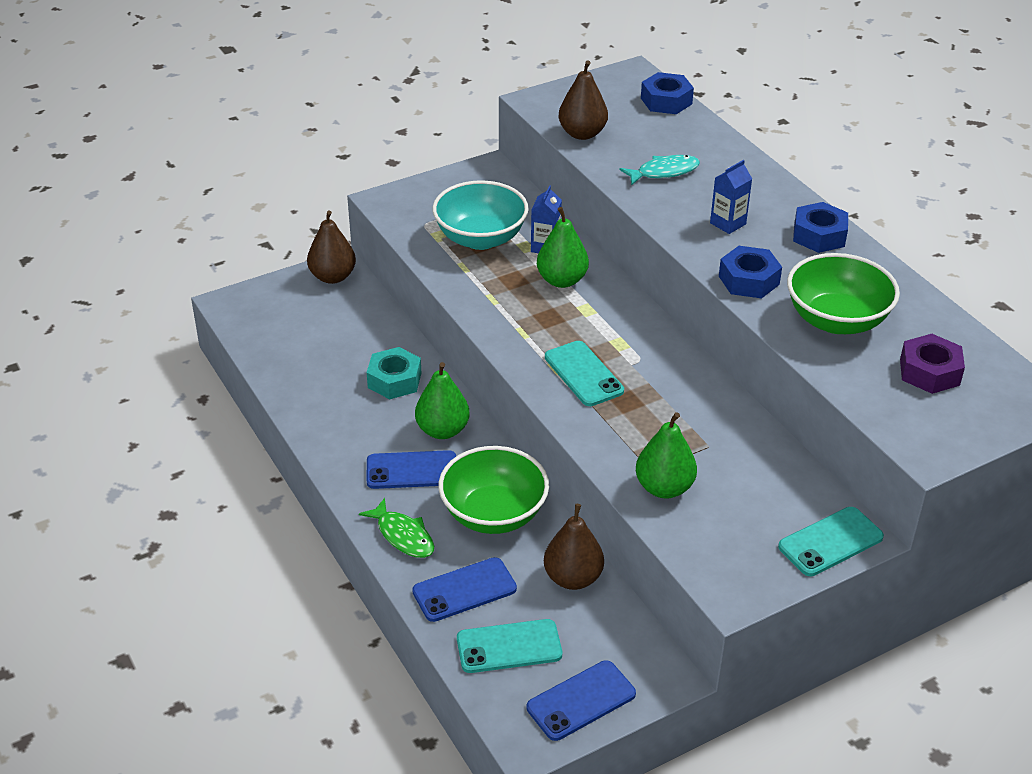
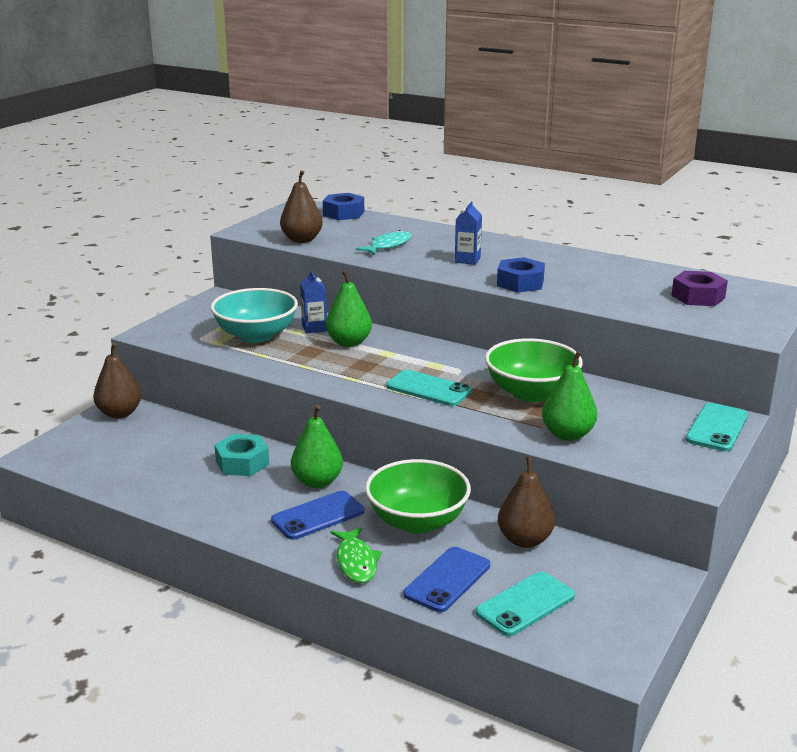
camera: 30 degrees left, 15 degrees down
(403, 536) = (356, 562): green fish -> green fish turned 60 degrees clockwise
(581, 701) = (621, 618): blue phone -> none
(819, 235) = (536, 252): blue nut -> none
(836, 320) = (605, 288): green bowl -> green bowl (531, 393)

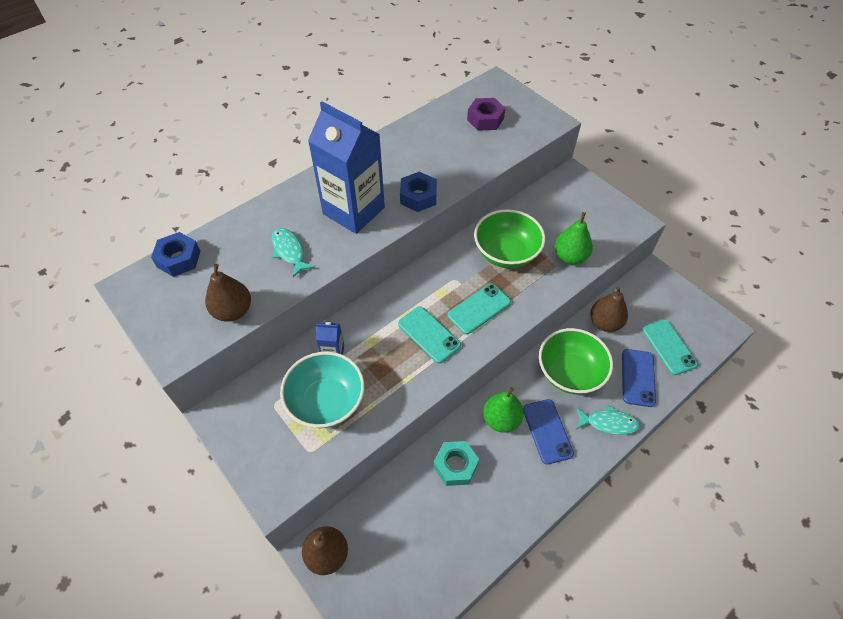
camera: 70 degrees left, 30 degrees up
(349, 342) = (375, 336): green pear -> none
(356, 562) = (608, 423): green fish -> turquoise fish
(447, 580) = (638, 377): blue phone -> blue phone turned 45 degrees clockwise
(467, 260) = (353, 210): blue carton -> blue carton, size x2.39
(717, 428) = (581, 185): turquoise phone -> turquoise phone (429, 334)

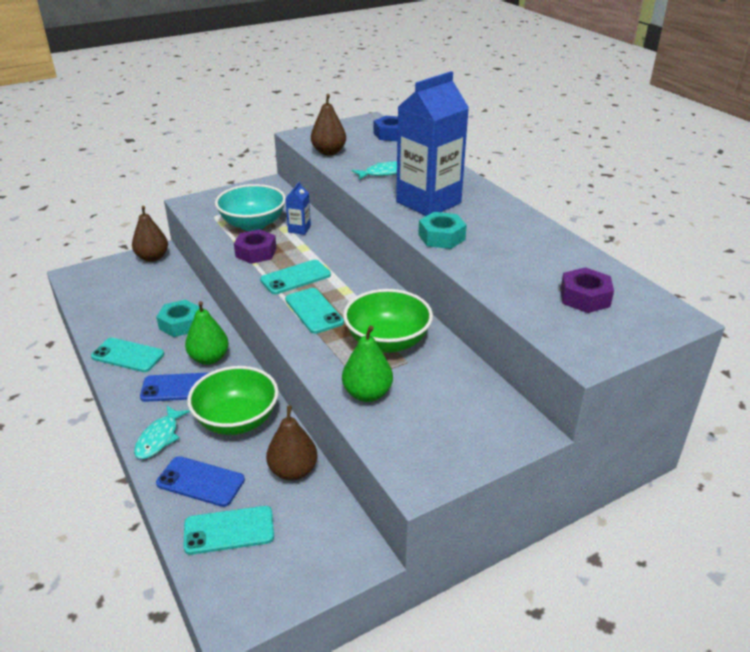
camera: 100 degrees right, 20 degrees down
(388, 381) = (256, 252): none -> purple nut
(418, 196) = (441, 237): blue nut -> turquoise nut
(517, 497) = (128, 355): none -> turquoise phone

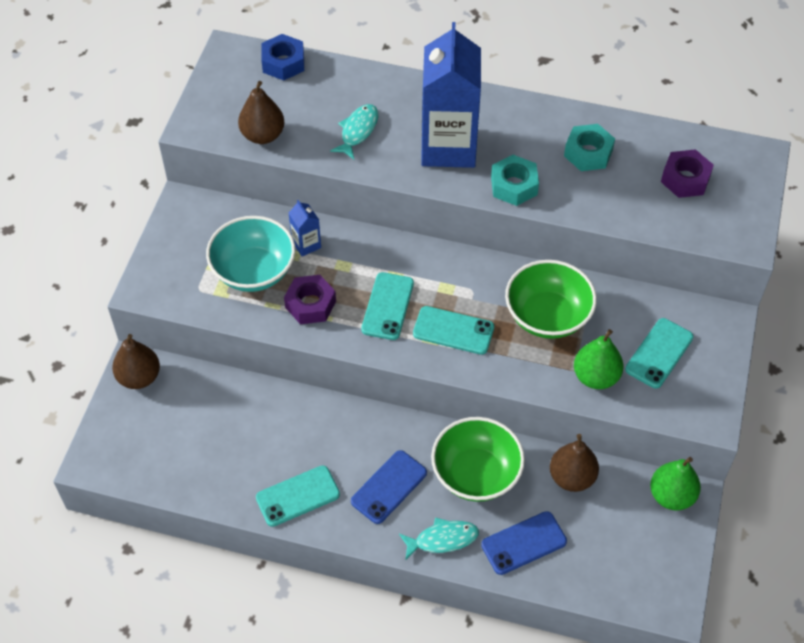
camera: 45 degrees left, 20 degrees up
(159, 438) = (442, 539): turquoise fish -> turquoise fish turned 75 degrees counterclockwise
(180, 324) = (291, 427): turquoise nut -> turquoise nut (588, 153)
(209, 358) = (370, 439): green pear -> green pear (671, 496)
(229, 530) = (593, 557): turquoise phone -> turquoise phone (659, 353)

